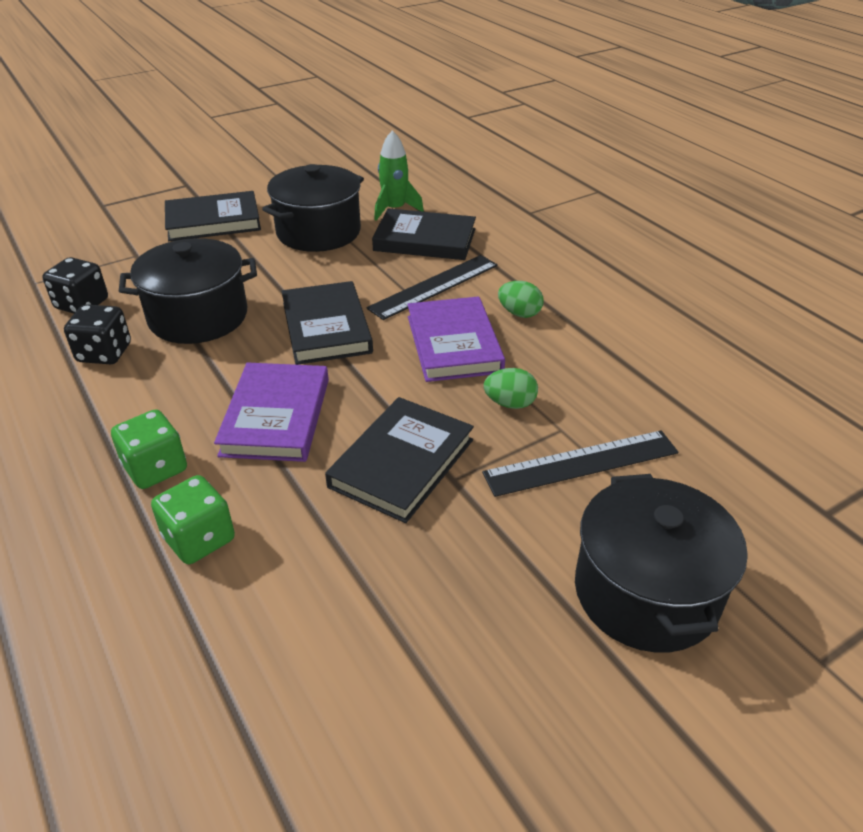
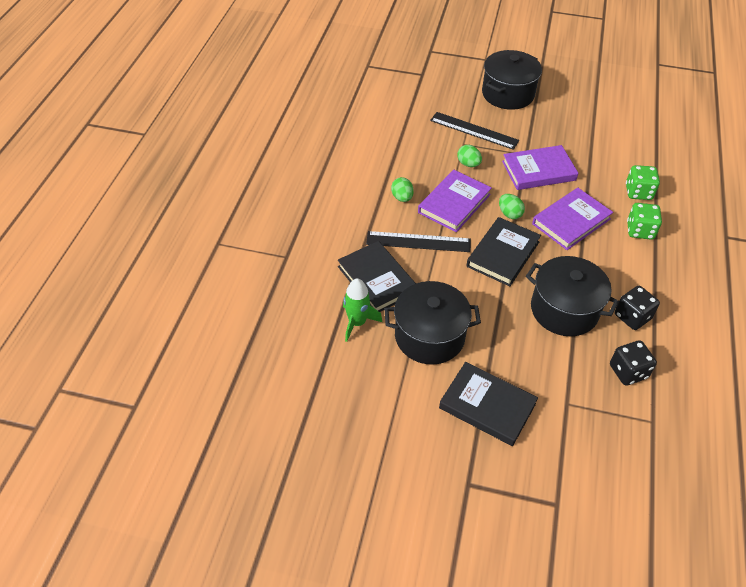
camera: 135 degrees left, 10 degrees up
(371, 374) = (509, 214): none -> green egg
(402, 463) = (538, 171): black book -> purple book

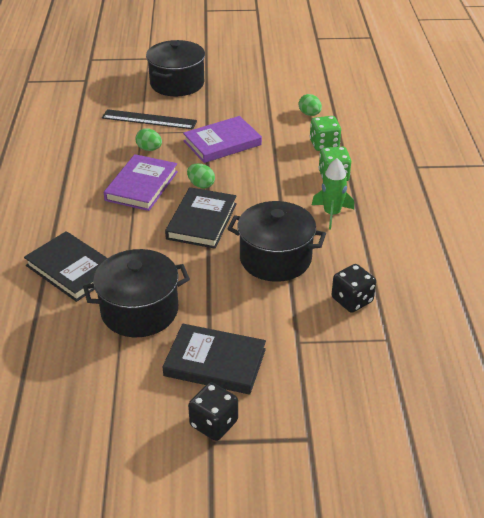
camera: 15 degrees left, 10 degrees down
(357, 322) = (57, 314): green rocket -> green rocket (331, 214)
(402, 198) = (85, 190): green egg -> green egg (309, 114)
(418, 241) = (110, 226): black ruler -> none
(571, 221) = (264, 180): purple book -> none
(632, 317) = (344, 251): black dice -> black dice (214, 423)

